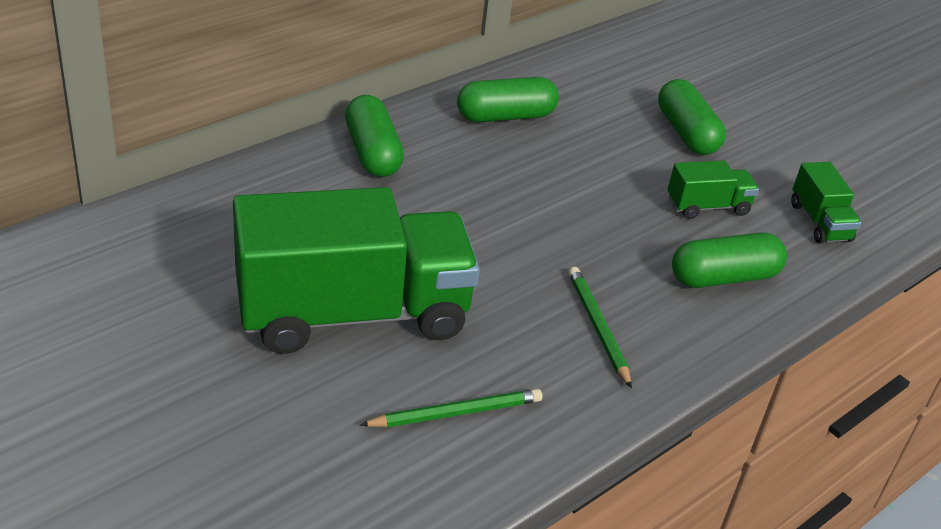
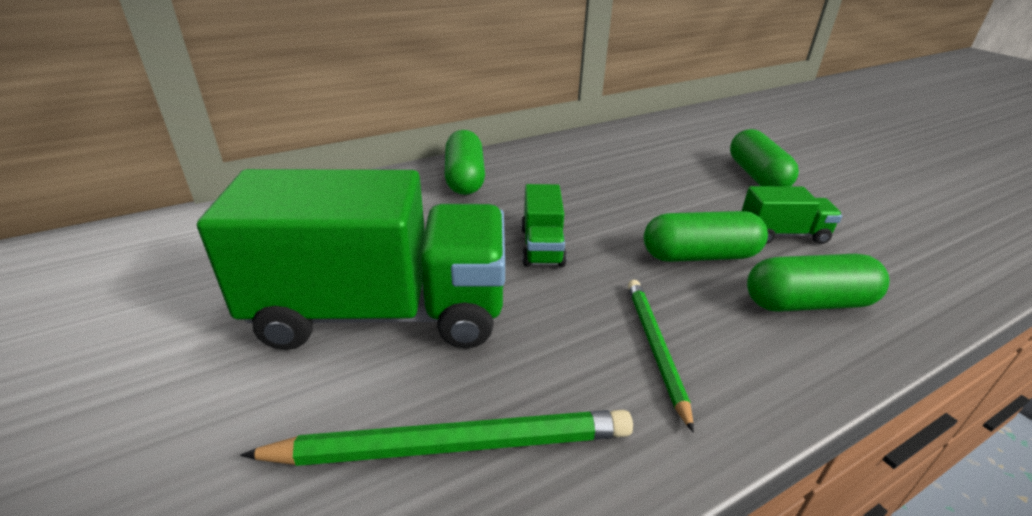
camera: 15 degrees right, 5 degrees down
(456, 412) = (452, 444): green pencil -> green pencil, size x1.54
(505, 116) = (590, 159): green capsule -> green capsule (699, 256)
(819, 222) = (910, 254): green truck -> green truck (542, 246)

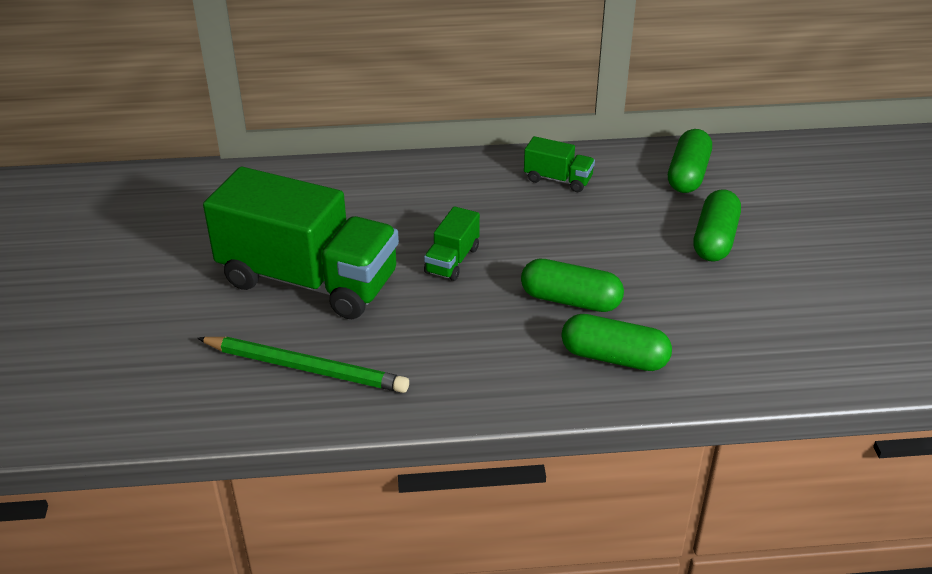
camera: 25 degrees right, 5 degrees up
(465, 178) = (437, 180): green capsule -> green capsule (688, 175)
(655, 348) = (468, 353): green pencil -> none
(782, 234) = (664, 301): green truck -> green truck (558, 179)

